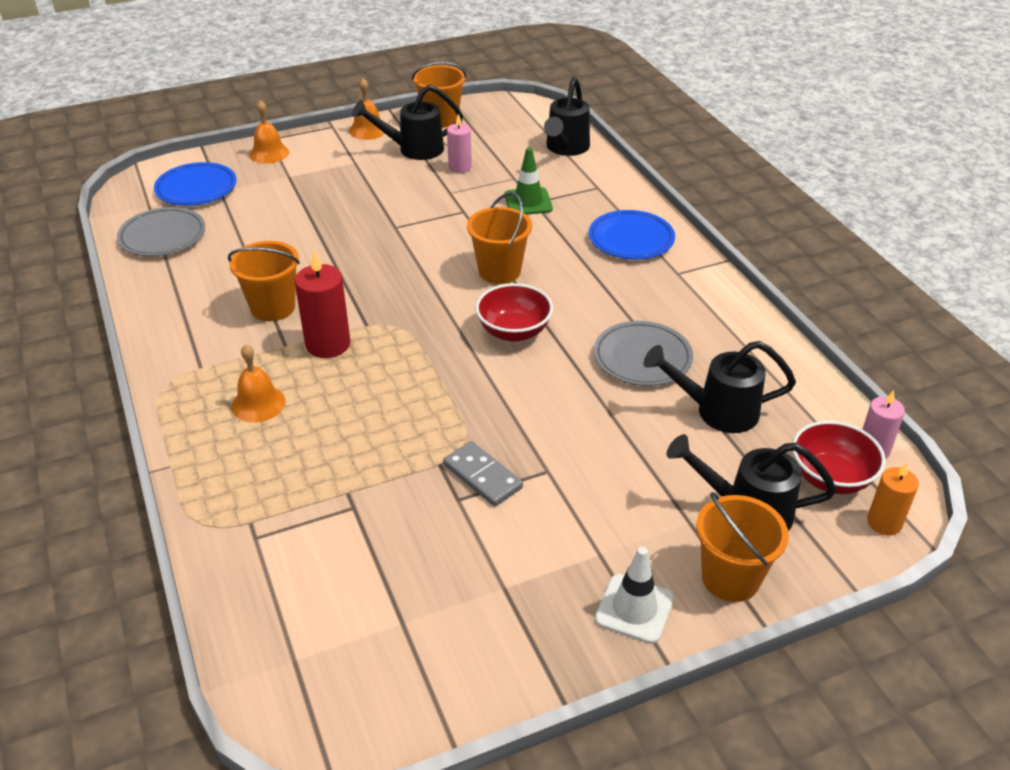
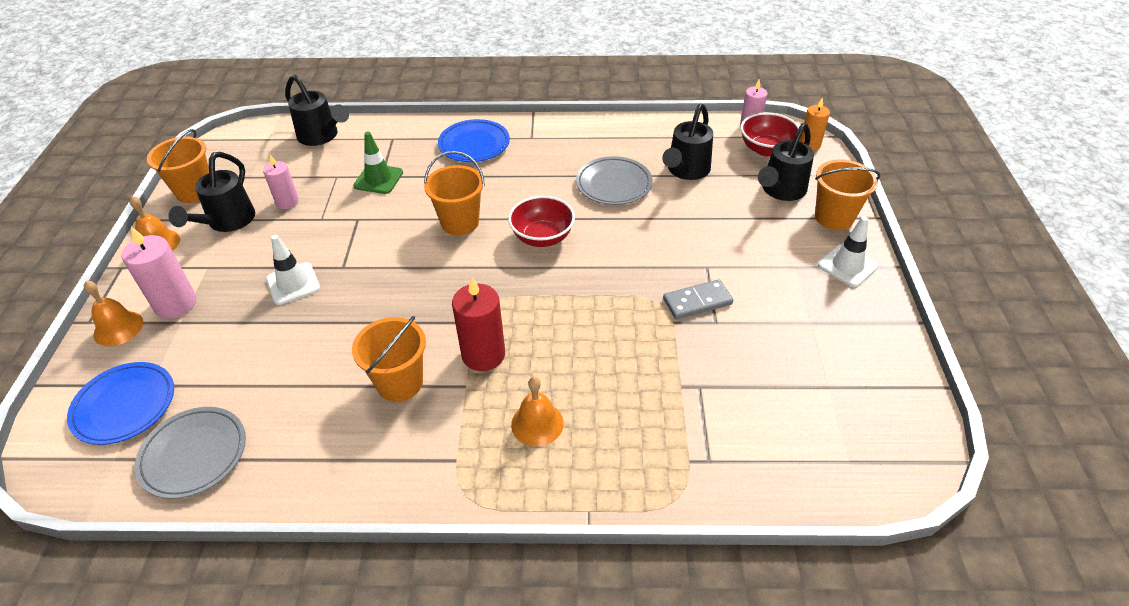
camera: 65 degrees left, 5 degrees up
(306, 166) = (176, 304): none -> pink candle
(359, 210) = (293, 284): none -> white traffic cone

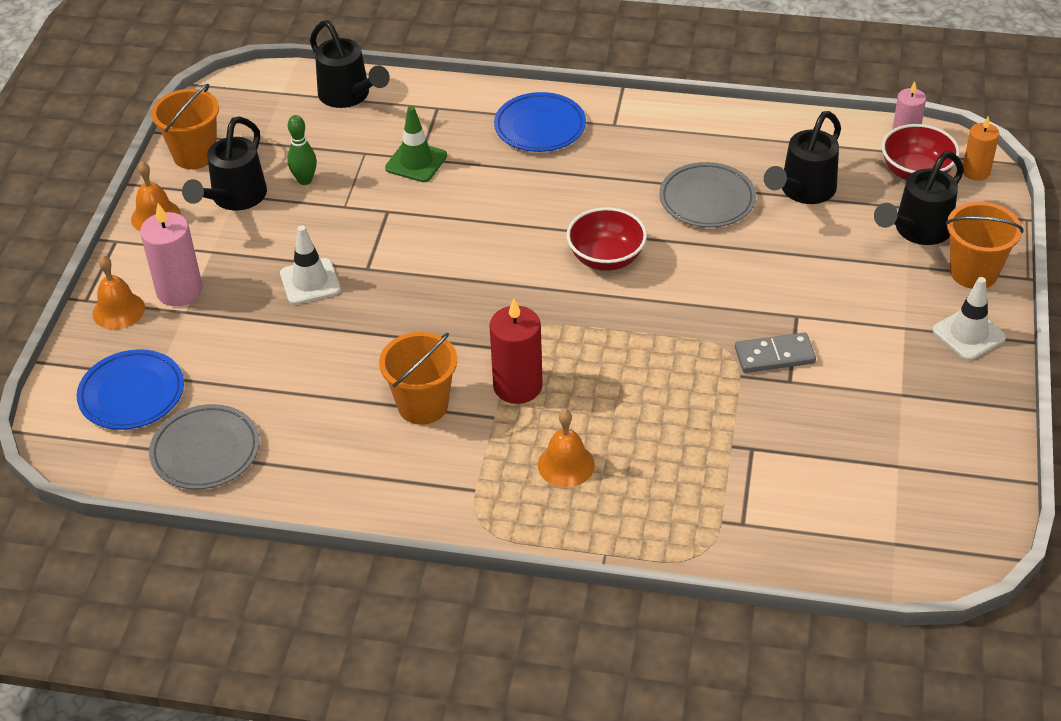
camera: 10 degrees right, 0 degrees up
(287, 202) = (305, 180): pink candle -> green bowling pin
(460, 222) = (509, 229): orange bucket -> none

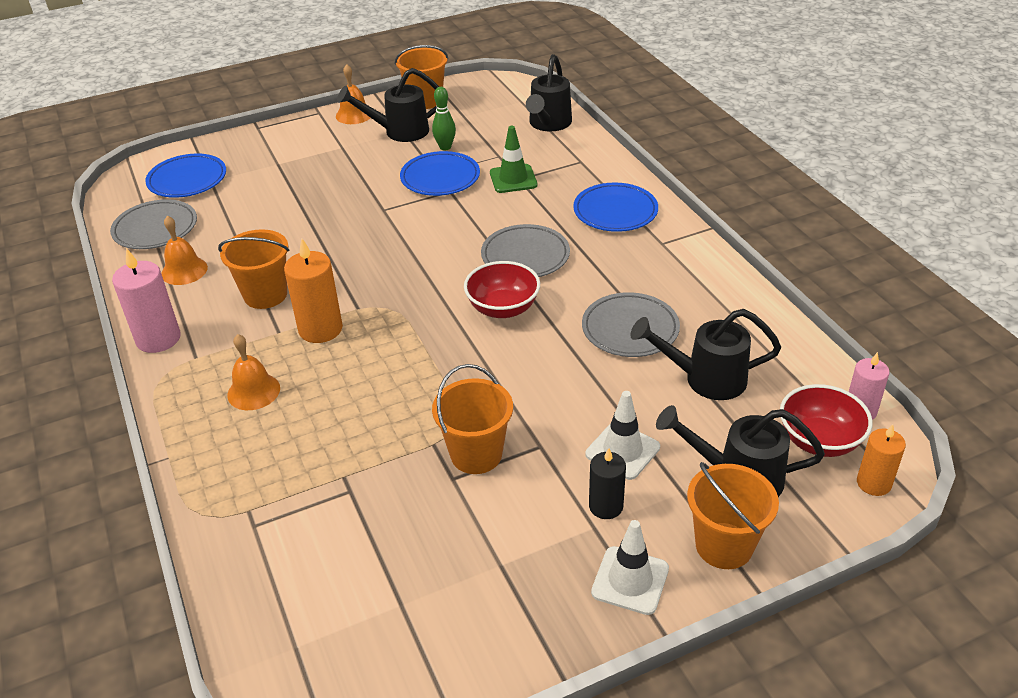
camera: 55 degrees right, 5 degrees down
(118, 310) = (258, 142): orange bell -> orange bell (184, 270)
(179, 290) = (294, 153): pink candle -> pink candle (158, 338)
(310, 282) = (348, 194): white traffic cone -> white traffic cone (622, 451)
(357, 207) = (440, 178): none -> blue plate
(517, 386) = (320, 329): red candle -> orange candle
(546, 210) = (525, 256): none -> grey plate
(774, 356) = (476, 454): grey domino -> orange bucket
(889, 311) = (606, 506): none -> black candle

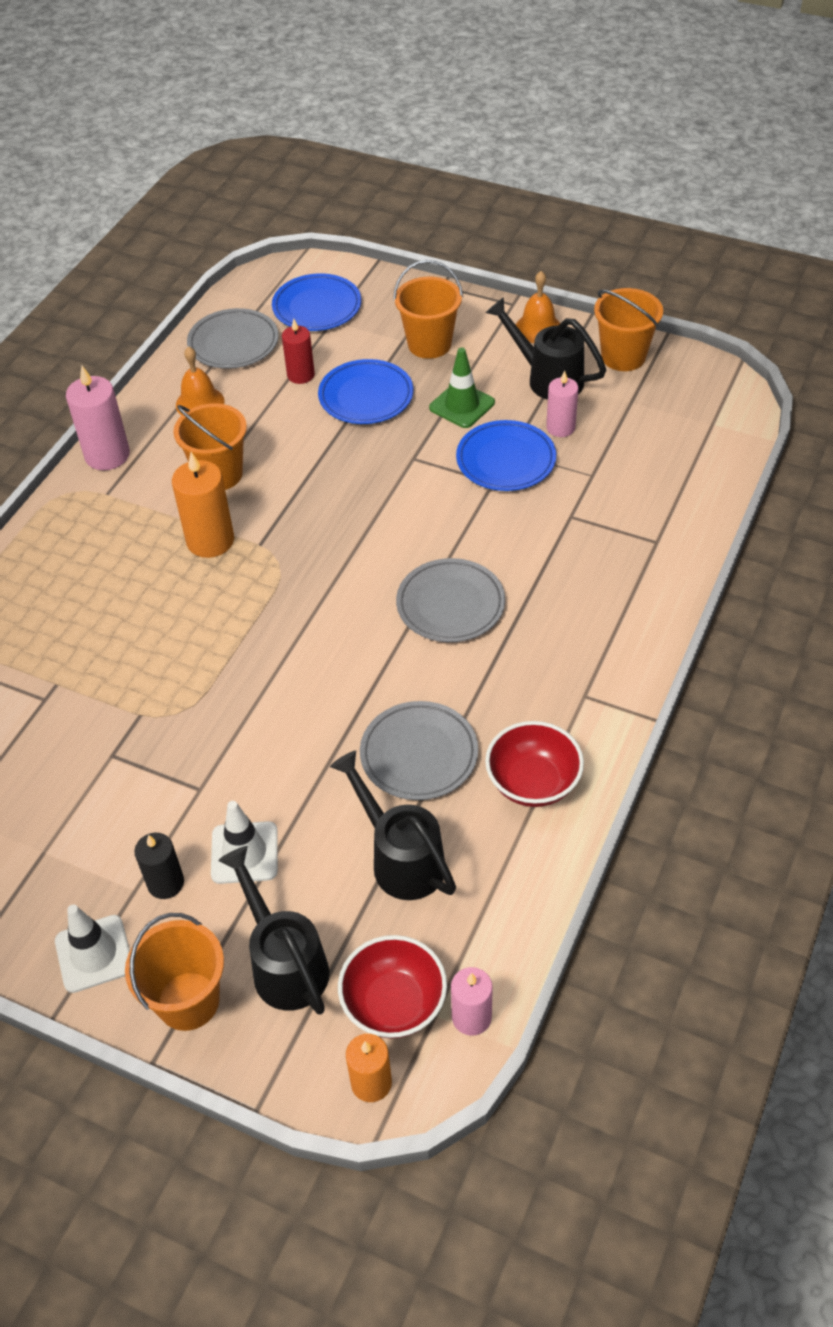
camera: 50 degrees right, 10 degrees up
(236, 216) = (301, 375): none -> red candle
(253, 391) = (100, 558): orange bell -> none
(445, 147) = (560, 427): green bowling pin -> pink candle
(476, 454) = (152, 751): orange bucket -> orange bucket (429, 344)
(503, 308) = (356, 641): red bowl -> red bowl (533, 783)
(513, 179) = (565, 512): green traffic cone -> green traffic cone (462, 405)
(548, 124) = (694, 473): black watering can -> none
(615, 211) = (598, 625): blue plate -> blue plate (366, 396)

